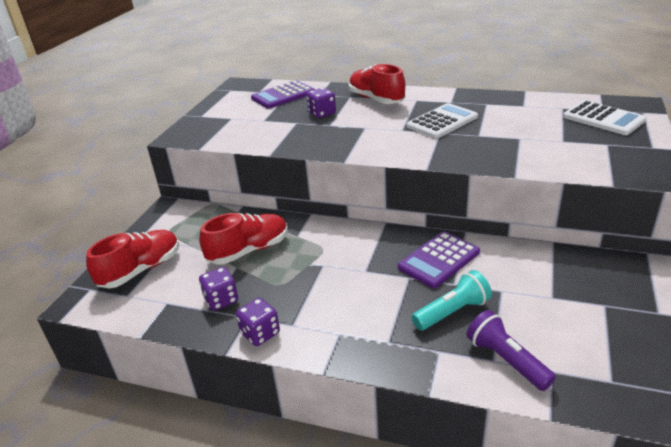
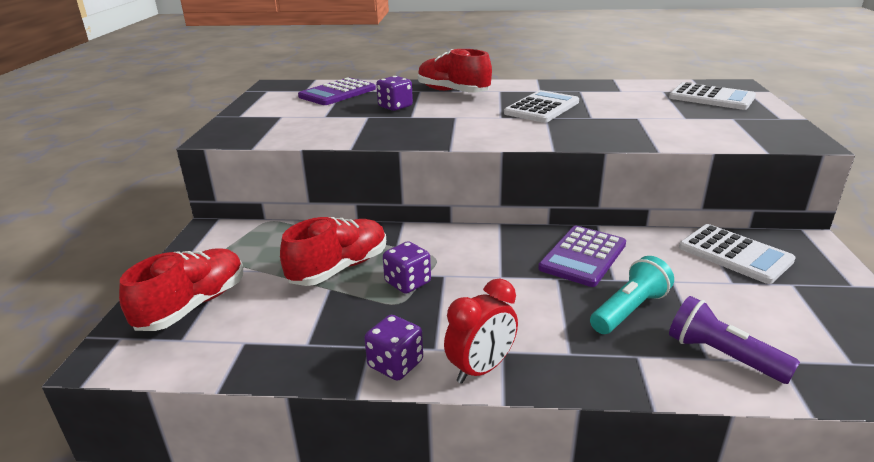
camera: 15 degrees left, 5 degrees down
(221, 300) = (324, 329): purple dice -> purple dice (407, 283)
(318, 345) = (481, 369): none -> red clock
(570, 271) = (735, 254): none -> white calculator

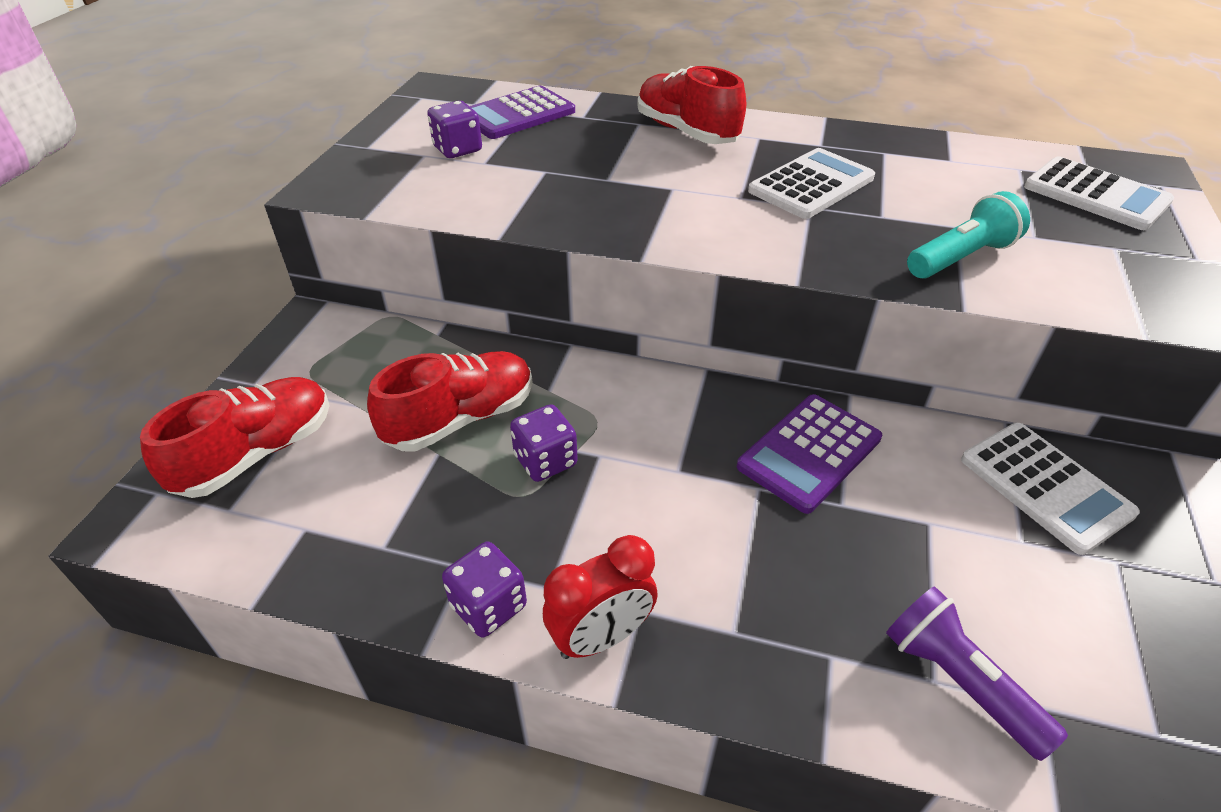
camera: 10 degrees right, 15 degrees up
(395, 107) = (591, 155): purple dice -> purple dice (457, 149)
(629, 310) = (846, 568): turquoise flashlight -> turquoise flashlight (961, 258)

